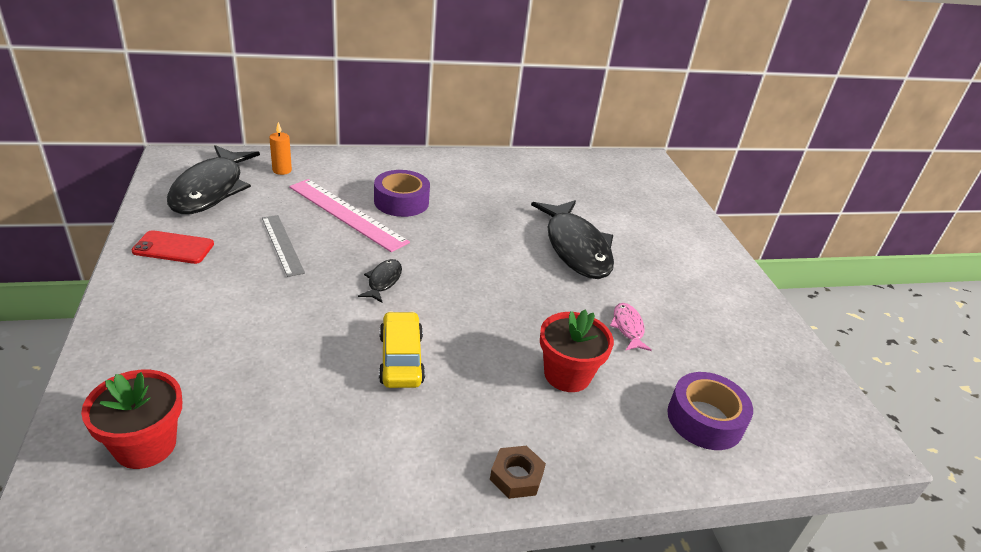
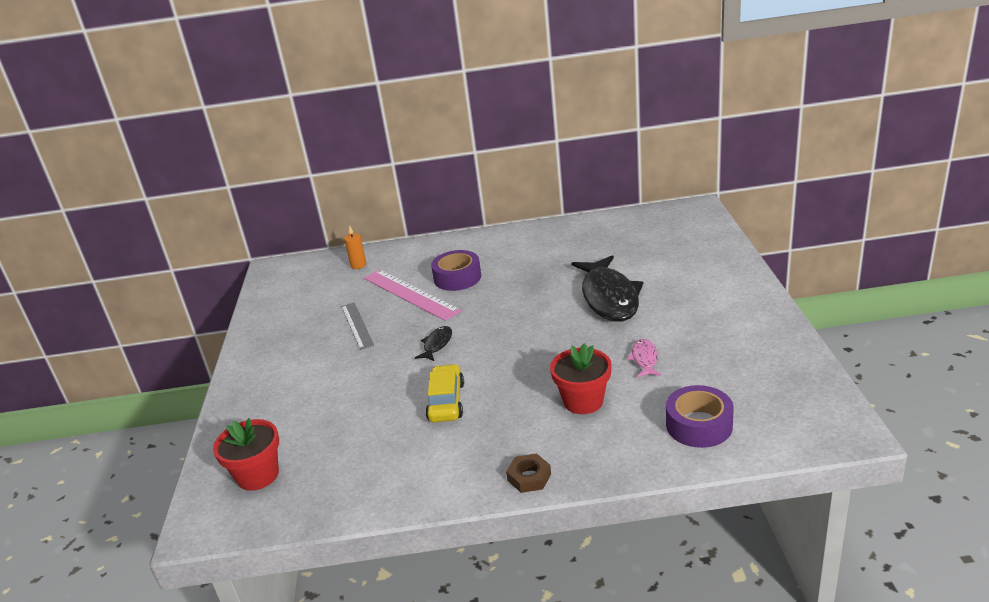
camera: 15 degrees right, 5 degrees down
(173, 248) = (274, 338): red phone -> none
(211, 189) = (301, 289): black fish -> none

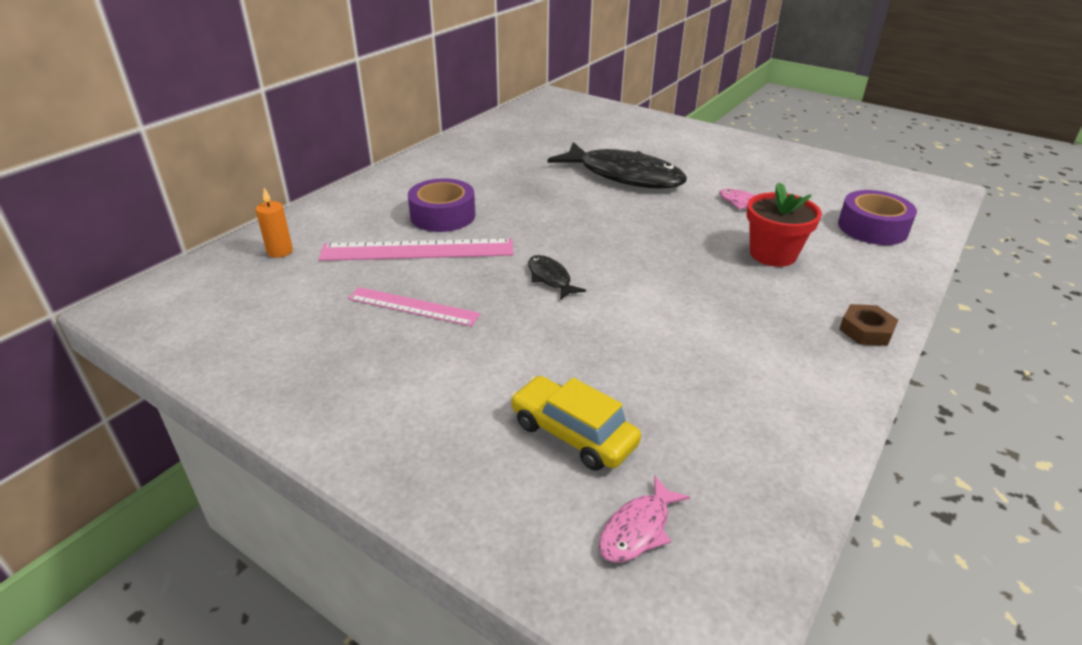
camera: 55 degrees left, 5 degrees up
(258, 475) = (638, 529): red flower pot -> pink fish
(357, 325) = (413, 306): grey ruler -> pink ruler
(446, 402) = (671, 318): yellow car -> yellow car (573, 434)

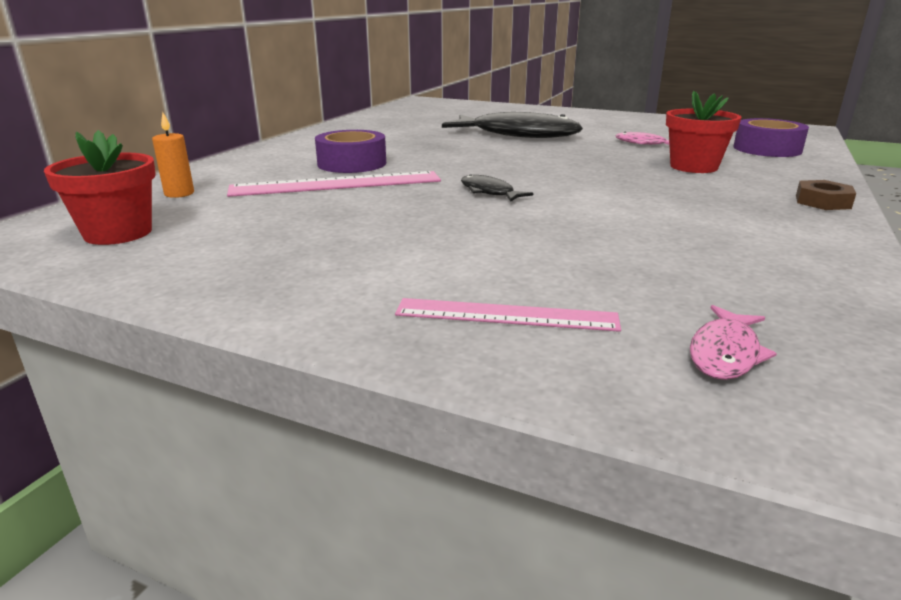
camera: 10 degrees left, 10 degrees down
(220, 307) = (118, 233): none -> red flower pot
(413, 306) = (351, 218): pink ruler -> pink ruler (506, 315)
(573, 434) = (591, 289): yellow car -> none

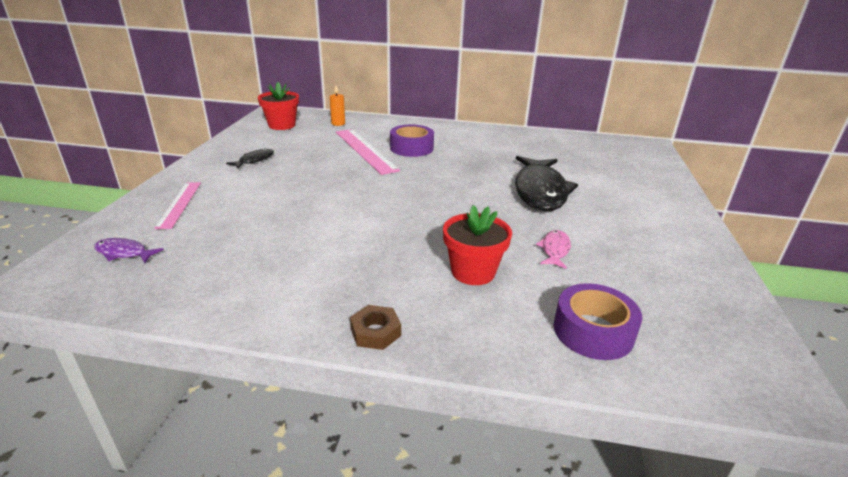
camera: 75 degrees right, 5 degrees up
(489, 192) = (362, 190): black fish -> black fish (254, 160)
(725, 353) = (124, 253): pink fish -> purple fish

